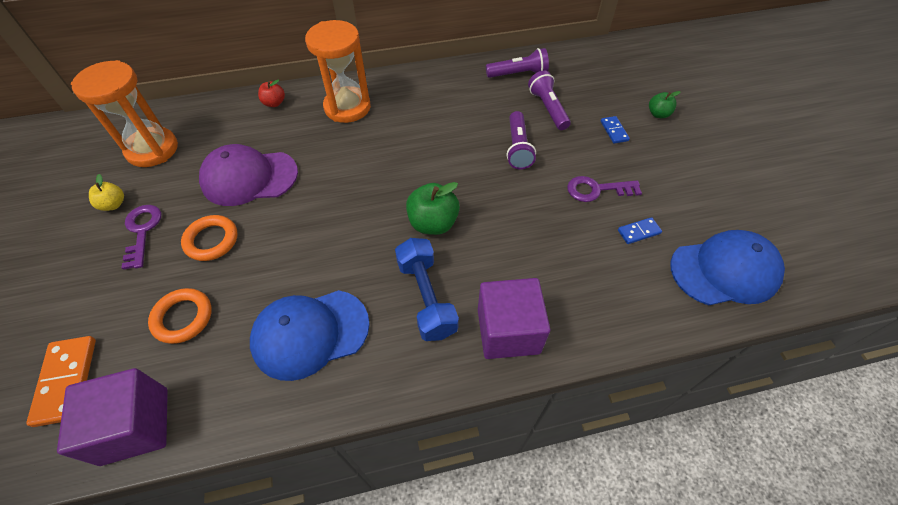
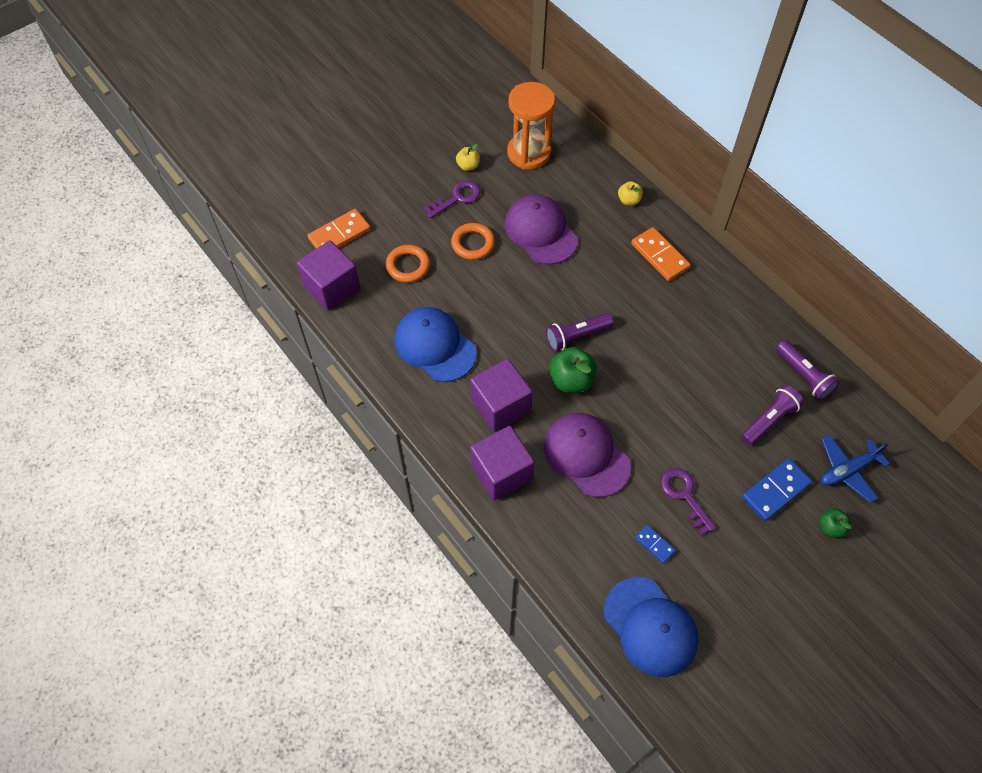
camera: 65 degrees right, 5 degrees up
(274, 103) = (629, 200): red apple -> yellow apple
(347, 107) = (659, 256): orange hourglass -> orange domino
(426, 297) = (500, 405): blue dumbbell -> purple cube
(518, 148) = (696, 412): purple flashlight -> purple flashlight (576, 336)
(523, 246) = (586, 455): none -> purple cap
(612, 85) = (847, 470): none -> blue plane
(614, 131) = (775, 490): blue domino -> blue domino, size x1.79

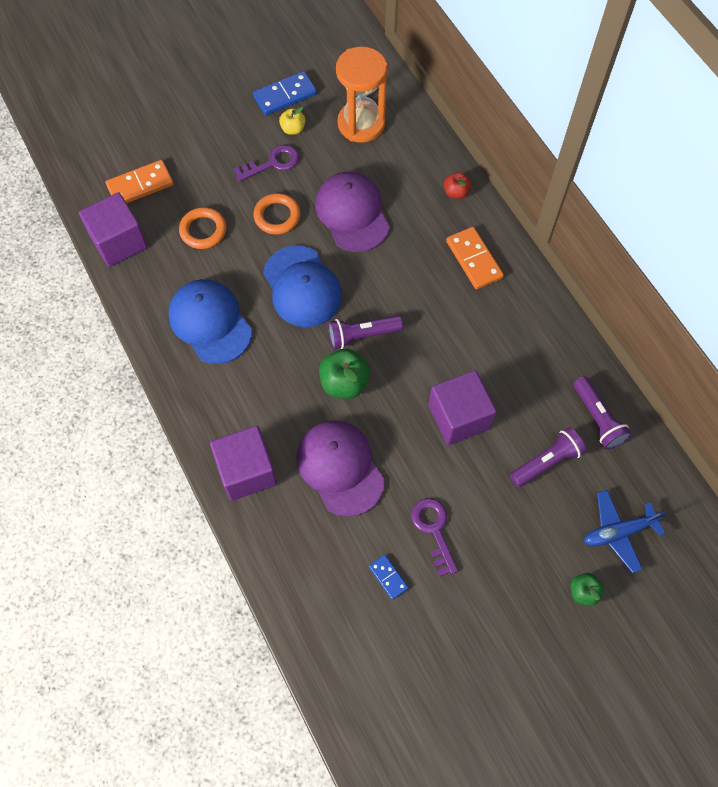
camera: 10 degrees right, 5 degrees up
(500, 405) = (263, 398): purple cube -> purple cube (459, 417)
(629, 200) = (456, 192): yellow apple -> red apple
(650, 627) = (362, 665): blue cap -> blue cap (302, 287)
(775, 490) = (533, 541): blue domino -> blue domino (285, 95)

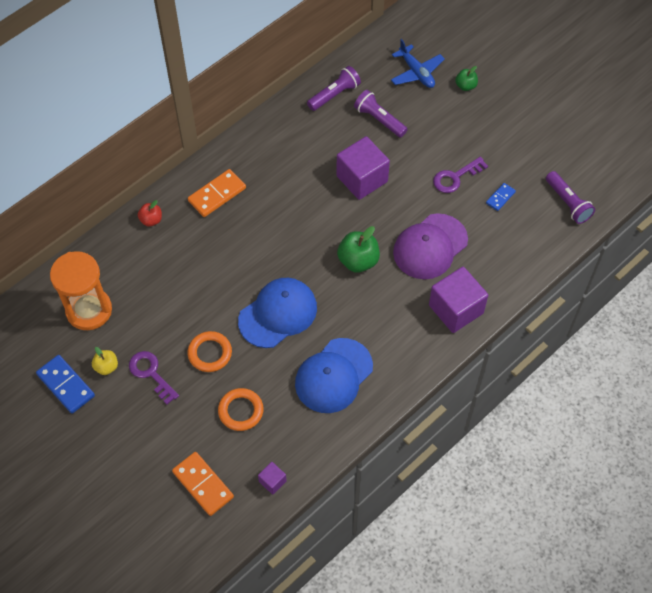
camera: 105 degrees left, 5 degrees down
(119, 242) = (272, 481): purple cube -> purple cube, size x0.46
(352, 213) = (192, 294): purple cap -> none
(362, 335) = (311, 258): purple flashlight -> purple flashlight (567, 203)

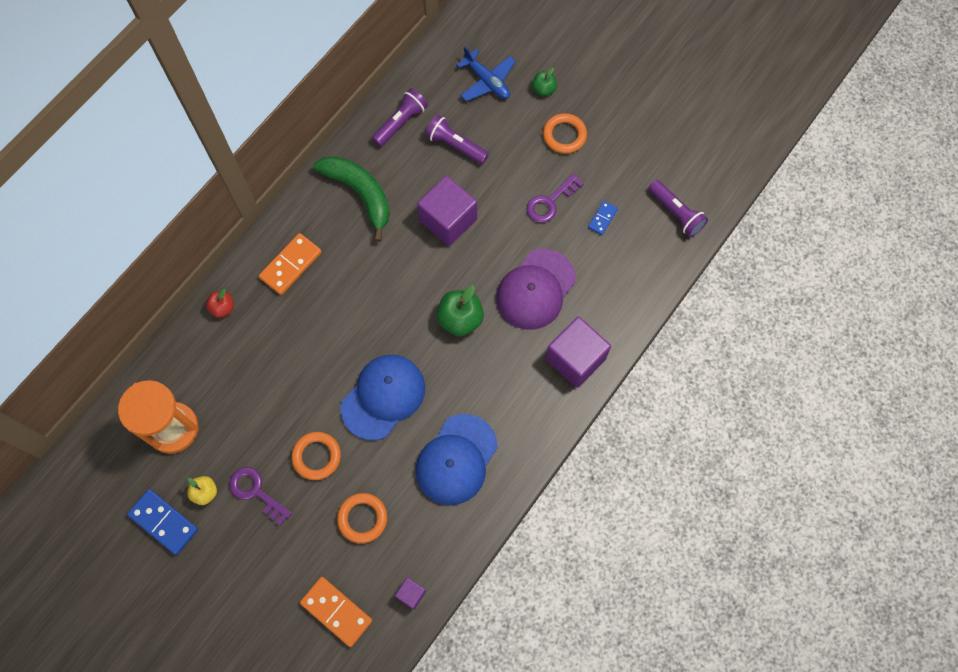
camera: 10 degrees left, 10 degrees up
(288, 146) = (360, 194): none -> green banana
(477, 125) = (564, 135): none -> orange ring

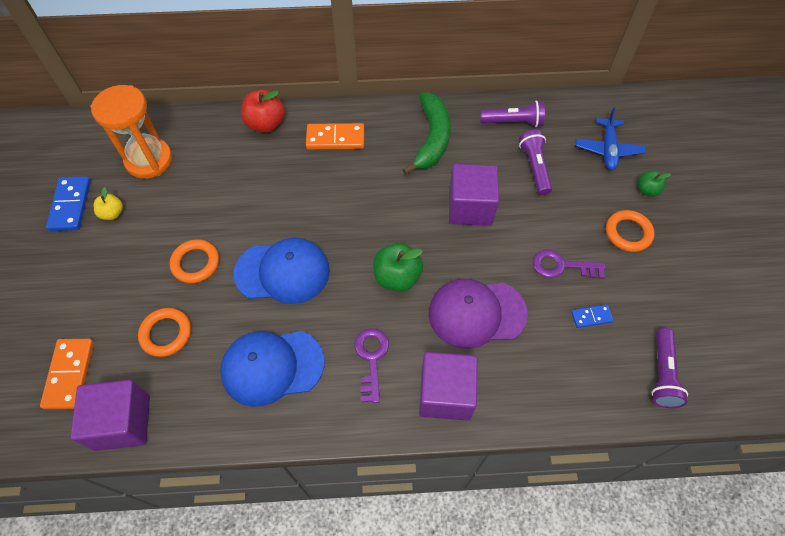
camera: 50 degrees right, 10 degrees down
(223, 308) = (266, 124): red apple -> red apple, size x1.71
(256, 492) = (136, 245): purple key -> purple key (371, 359)
(411, 594) = (123, 422): purple cube -> purple cube, size x2.16

